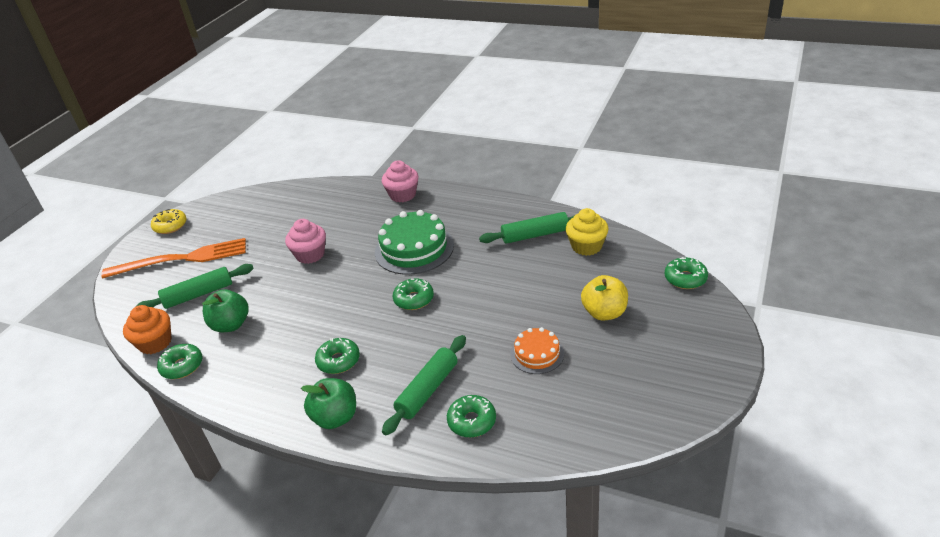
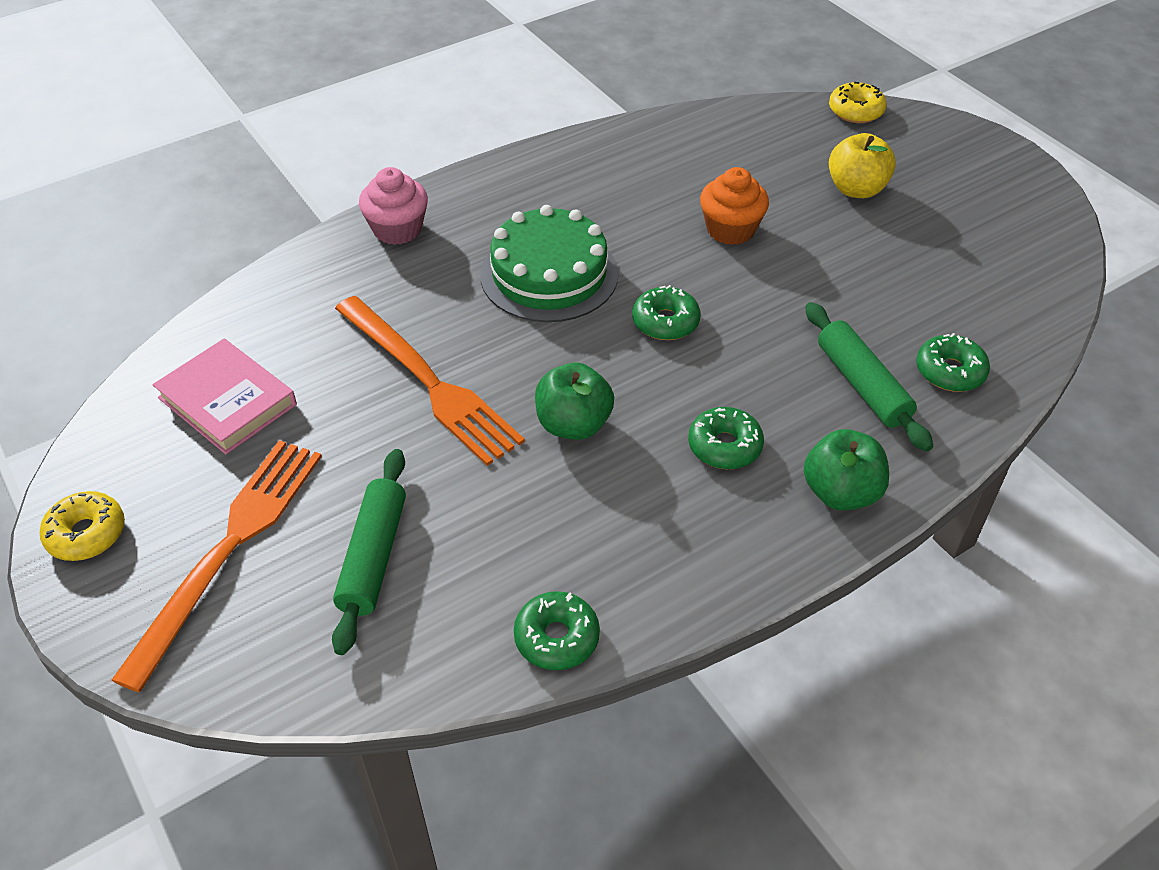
camera: 60 degrees left, 10 degrees up
(155, 343) = (451, 659): orange cupcake -> orange cupcake (730, 229)
(231, 325) = (510, 540): green apple -> green apple (573, 424)
(259, 215) = (227, 401): none -> pink book
(310, 255) = (428, 382): pink cupcake -> orange fork
(535, 235) = (649, 166): green rolling pin -> none
(537, 354) = (879, 269): orange cake -> none
(586, 246) = (720, 141): yellow cupcake -> none
(685, 278) = (855, 111): green donut -> yellow donut

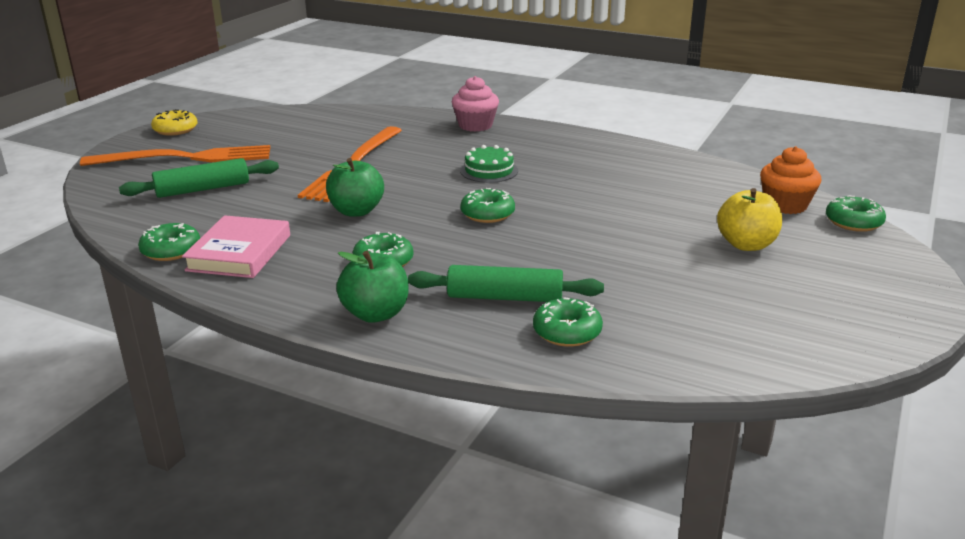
camera: 60 degrees right, 20 degrees down
(227, 401) = (290, 129): pink book -> pink book (239, 253)
(549, 274) = (489, 171): green cake -> green cake, size x0.56
(730, 229) = (619, 211): orange cupcake -> orange cupcake (785, 205)
(855, 111) = (853, 222): yellow donut -> green donut
(862, 385) = (505, 297): green rolling pin -> green rolling pin turned 60 degrees clockwise

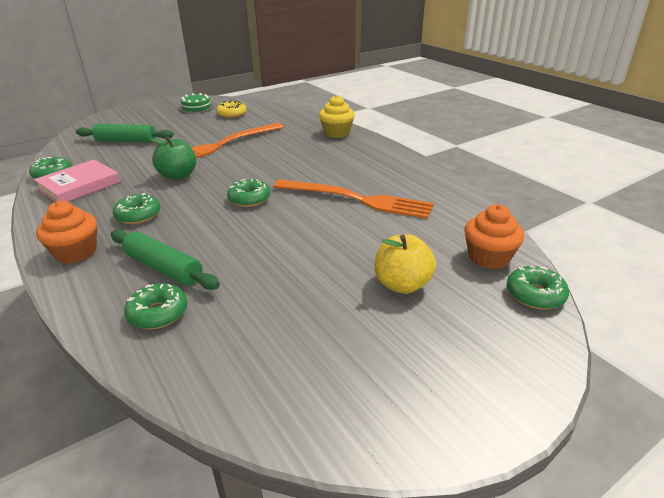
camera: 30 degrees right, 5 degrees up
(175, 130) = (170, 102): yellow donut -> yellow donut (232, 114)
(185, 158) = (148, 120): orange fork -> orange fork (356, 199)
(375, 314) = (76, 252): green apple -> orange cupcake
(475, 125) = (337, 133): pink cupcake -> yellow cupcake
(489, 171) = (297, 167): green cake -> green cake (196, 108)

